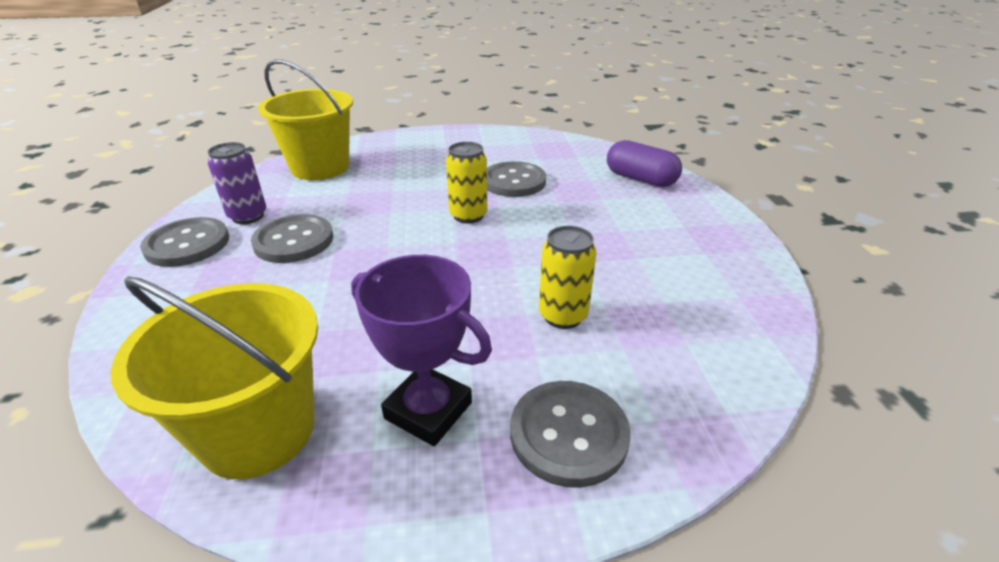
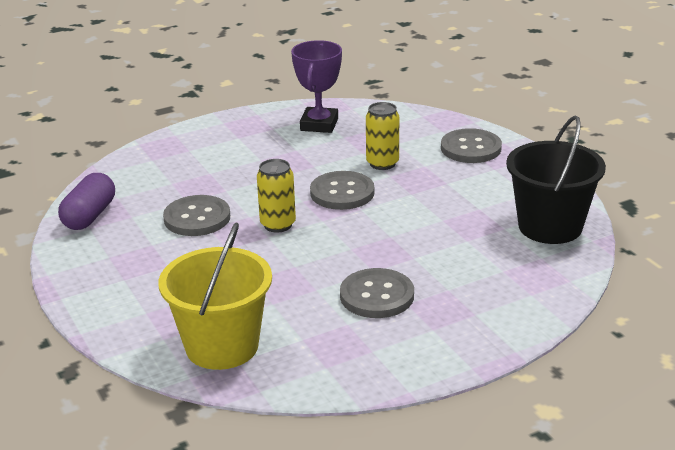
camera: 110 degrees left, 5 degrees down
(187, 244) = (424, 352): grey button -> grey button (342, 193)
(248, 216) = (356, 342): purple can -> none
(258, 431) = (550, 227): yellow bucket -> black bucket
(428, 410) = (491, 185): purple trophy -> purple trophy (319, 124)
(640, 179) = (161, 160): purple capsule -> purple capsule (89, 216)

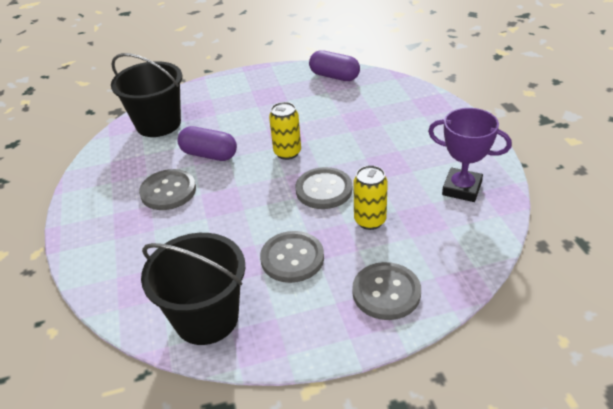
camera: 105 degrees right, 10 degrees up
(197, 218) = (313, 117): grey button -> grey button (292, 258)
(222, 346) = (158, 124): yellow bucket -> black bucket
(293, 281) = (209, 154): none -> purple capsule

